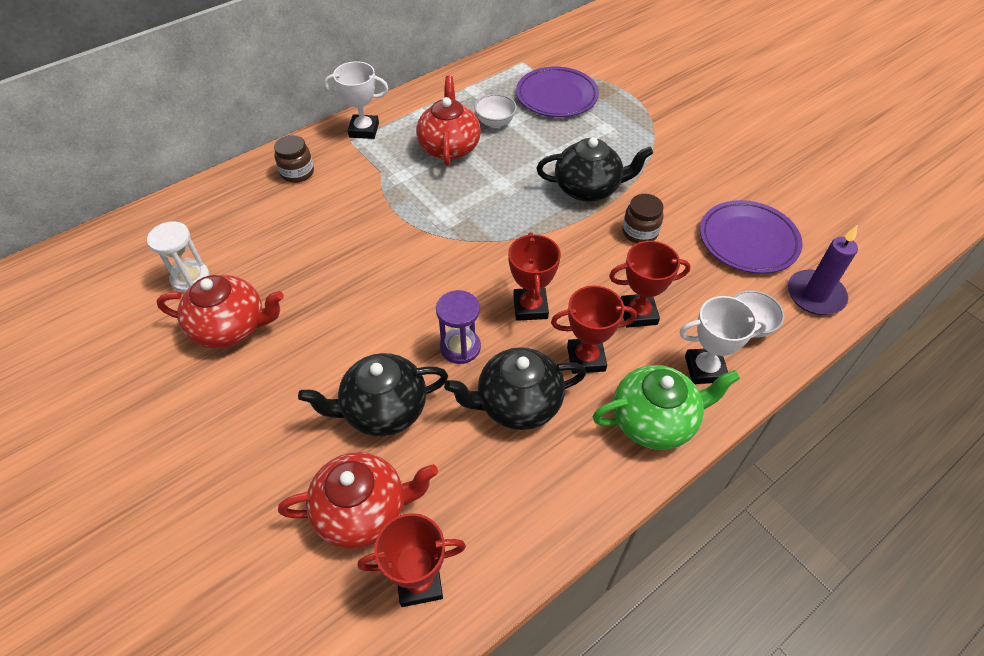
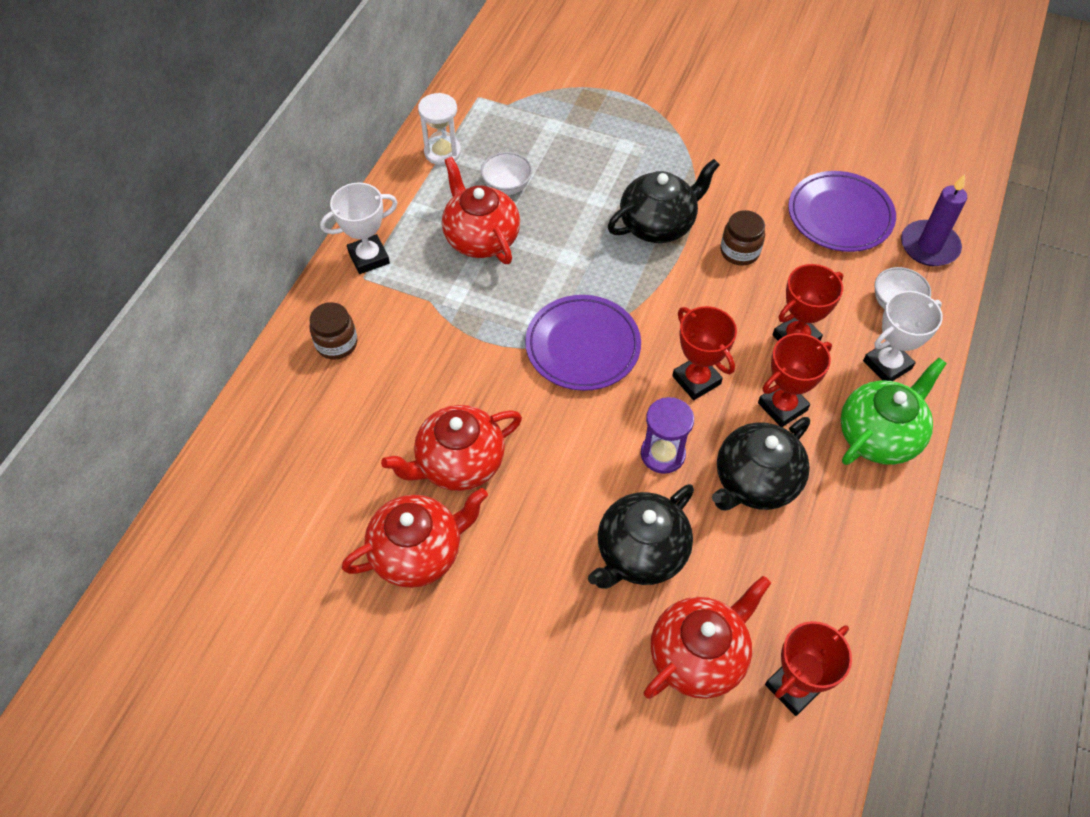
camera: 30 degrees left, 5 degrees up
(190, 278) = (324, 522): white hourglass -> white hourglass (442, 152)
(309, 283) = (459, 463): none -> red teapot
(556, 96) = (547, 126): purple plate -> purple plate (582, 346)

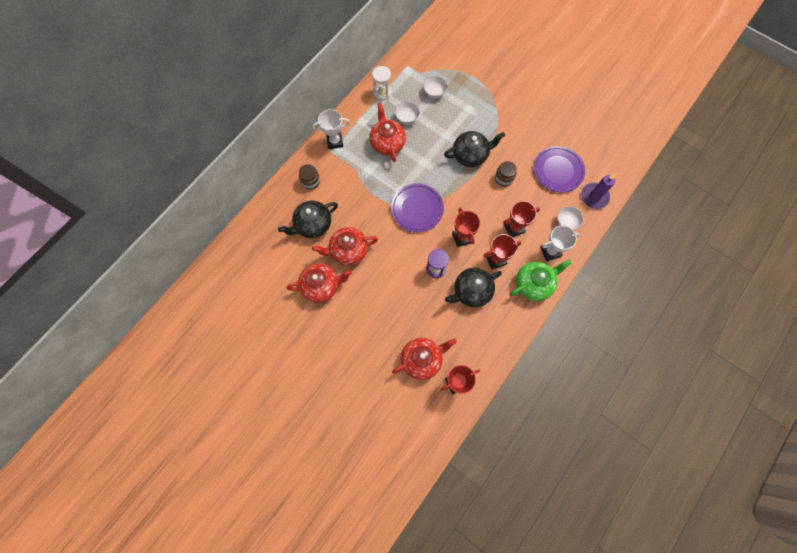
camera: 15 degrees right, 15 degrees up
(547, 132) = (434, 93): none -> white bowl
(640, 553) = (412, 310): black teapot -> black teapot (313, 225)

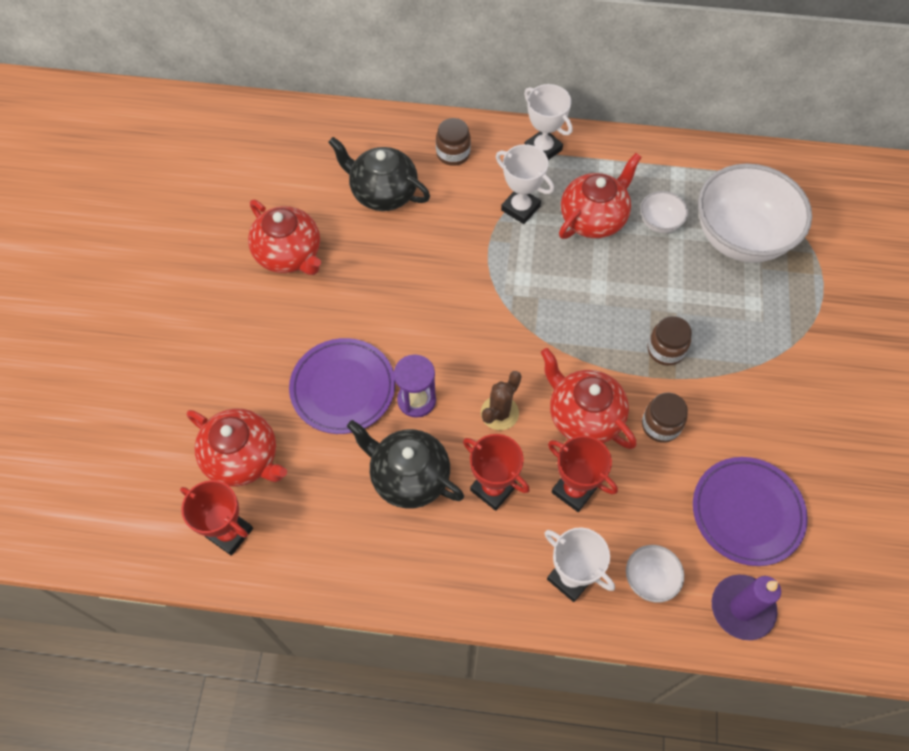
camera: 60 degrees right, 10 degrees down
(348, 251) = (369, 260): red teapot -> red teapot (583, 416)
(362, 170) = (520, 208): none -> white trophy
(382, 93) = (678, 166): white hourglass -> none
(417, 209) = (506, 319): purple plate -> purple plate (343, 388)
(434, 93) = (740, 237): white bowl -> white bowl, size x2.28
(462, 238) = (499, 413): red trophy -> brown cactus
(470, 155) = (665, 350): black teapot -> brown jar
(533, 284) = (486, 577): green teapot -> none

